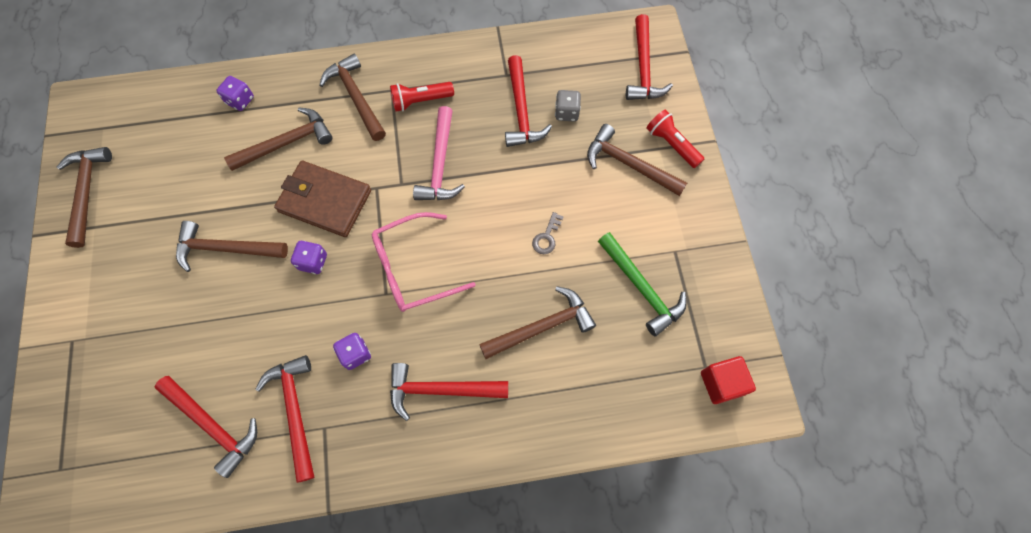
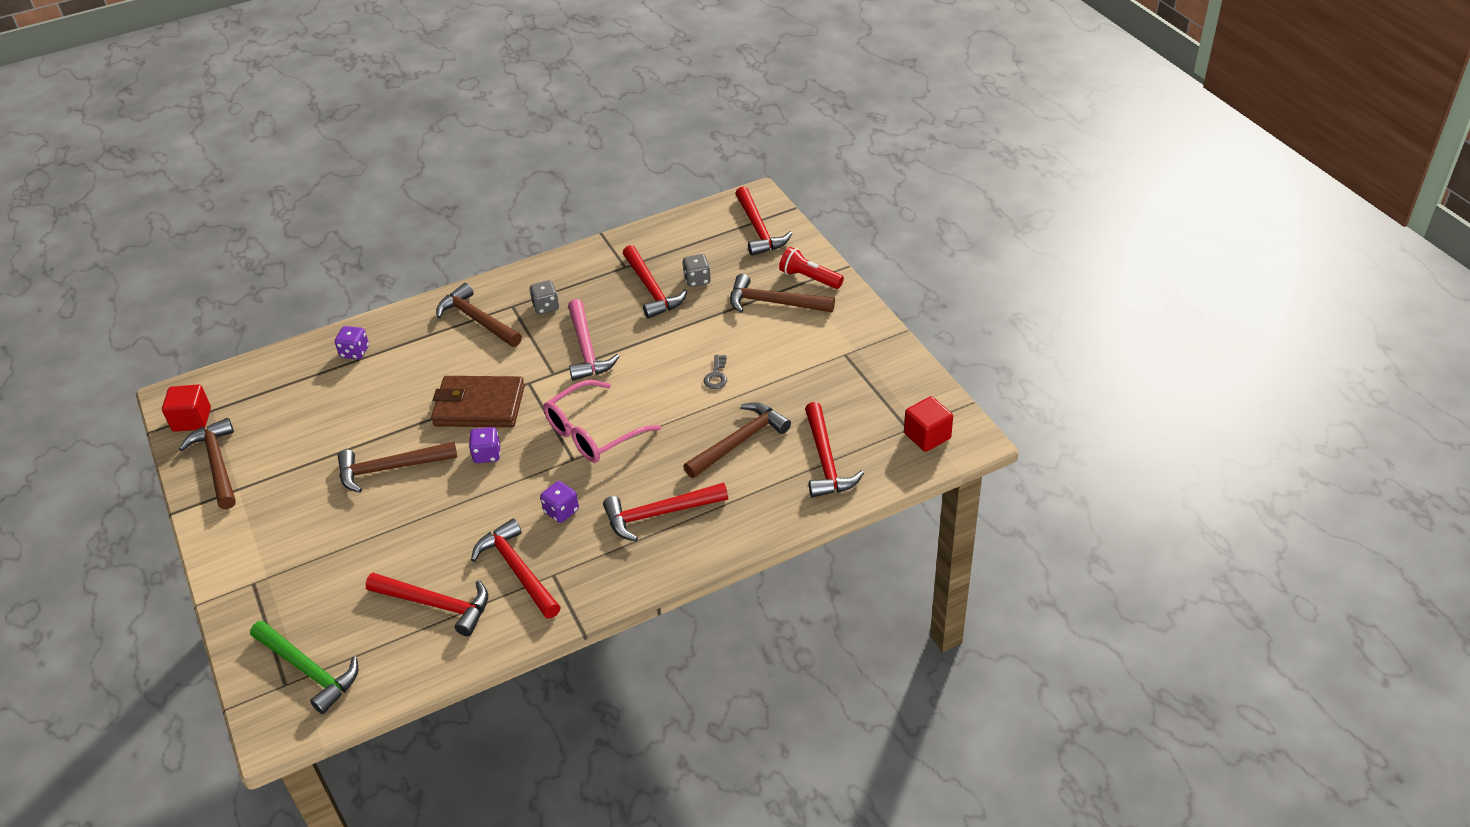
camera: 15 degrees left, 25 degrees down
(83, 133) = (192, 420): none -> red cube
(287, 143) = (419, 372): brown hammer -> none
(420, 101) = (546, 307): red flashlight -> grey dice
(614, 379) = (825, 460): none -> red hammer
(641, 288) = (824, 389): green hammer -> green hammer (308, 670)

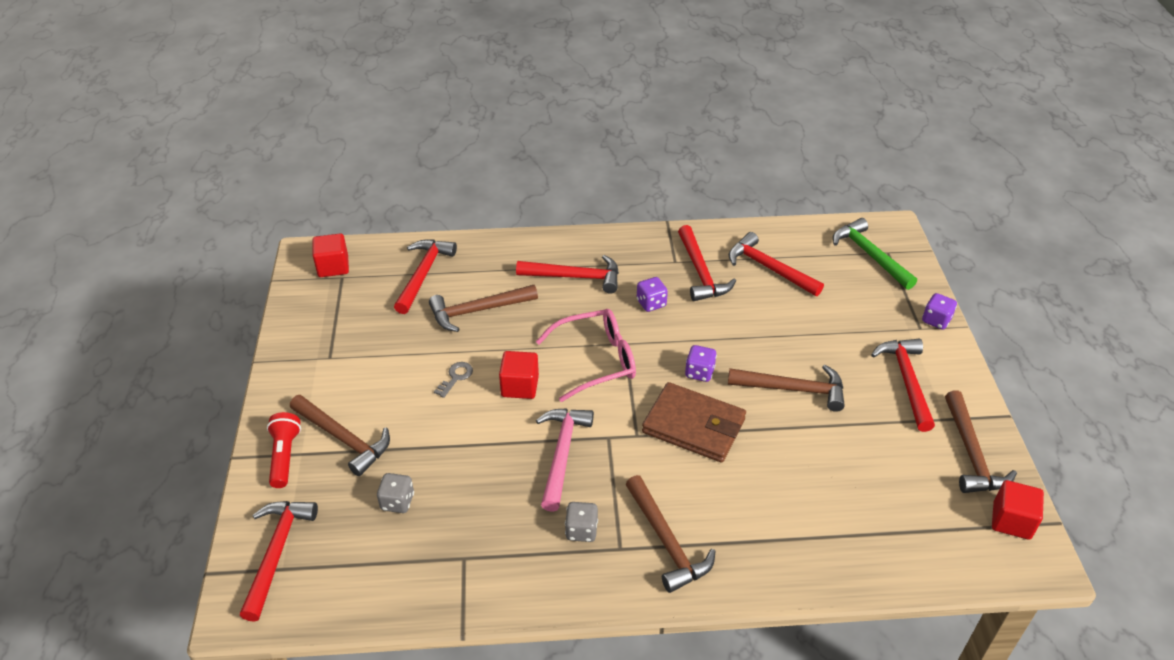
camera: 160 degrees left, 0 degrees up
(355, 352) = (820, 549): purple dice -> purple dice (936, 320)
(651, 289) = (454, 508): red hammer -> red hammer (906, 381)
(653, 387) = (520, 386): none -> red cube
(809, 278) = (284, 456): red flashlight -> red flashlight turned 150 degrees counterclockwise

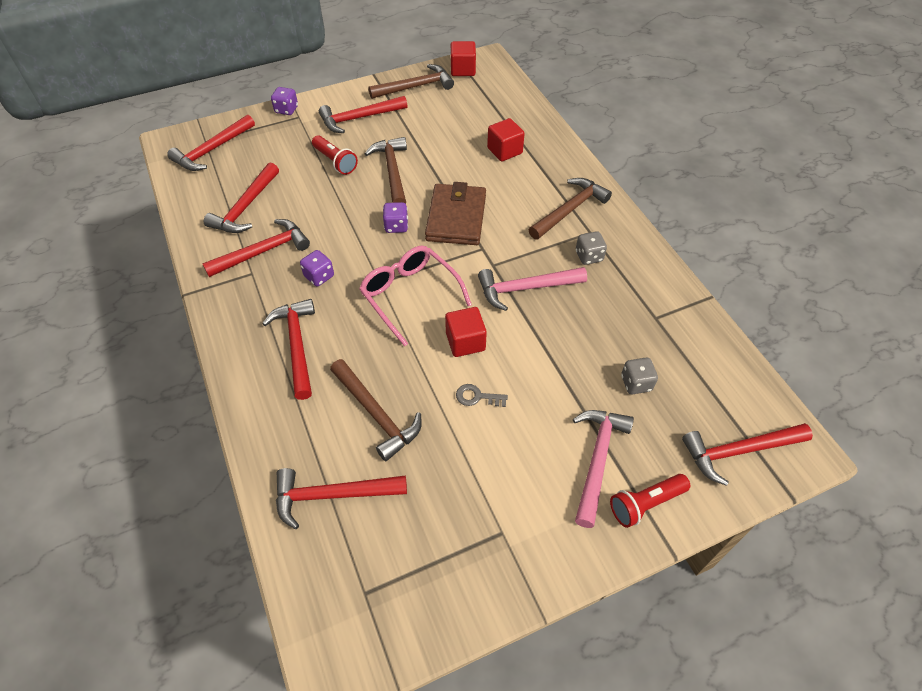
camera: 110 degrees left, 10 degrees up
(333, 267) = (348, 616): red cube -> red cube (504, 151)
(343, 439) = (597, 460): brown hammer -> pink hammer
(825, 345) = (335, 162): none -> red flashlight
(870, 255) = (212, 150): green hammer -> red hammer

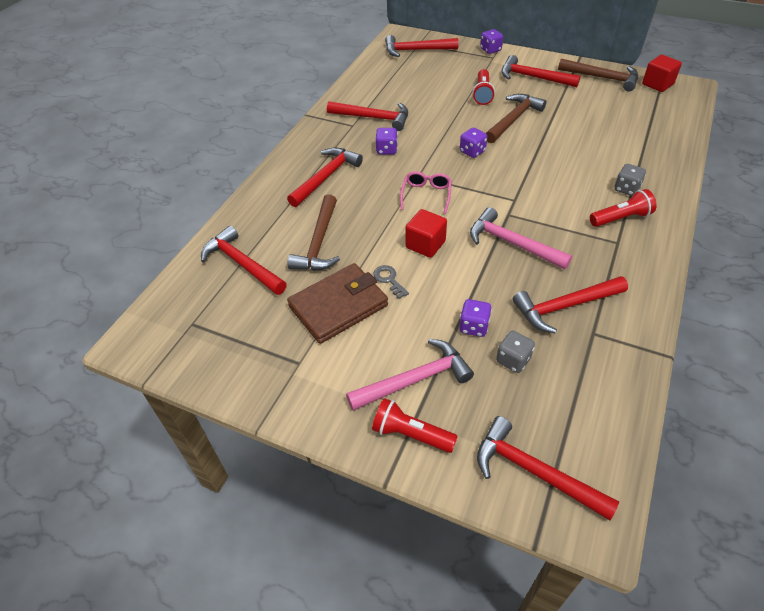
camera: 50 degrees right, 5 degrees down
(245, 207) = (394, 90): red hammer -> red hammer (564, 306)
(410, 295) = (426, 195): pink glasses -> pink glasses, size x0.61
(456, 218) = (521, 171): brown wallet -> brown wallet (338, 306)
(504, 151) = (619, 151): red cube -> none
(570, 210) = (621, 218): brown hammer -> red flashlight
(582, 381) = (473, 326): none -> purple dice
(589, 256) = (593, 257): grey dice -> grey dice (626, 189)

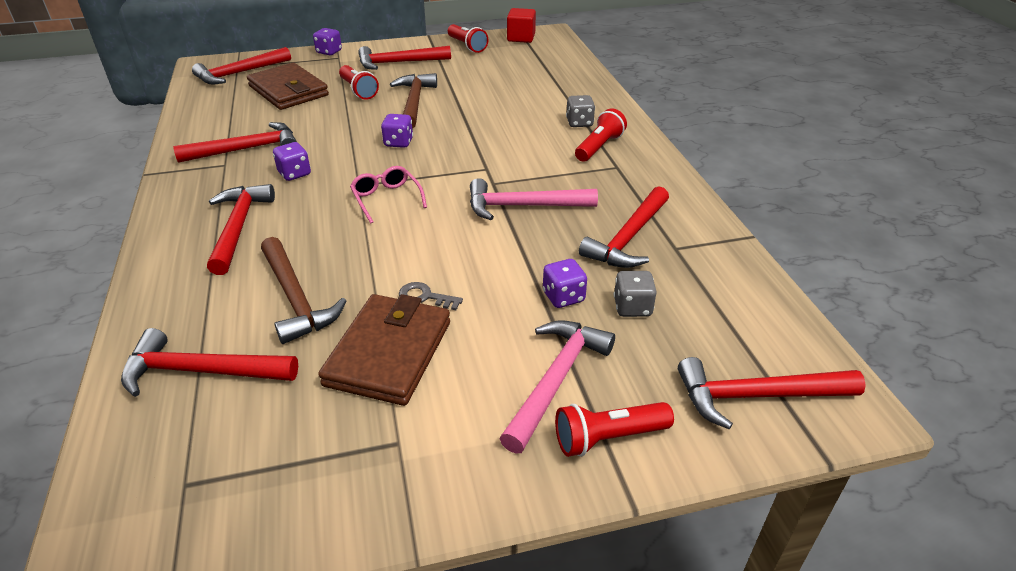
camera: 40 degrees left, 10 degrees down
(425, 244) = (433, 245): red cube -> none
(435, 77) = (288, 91): none -> brown wallet
(602, 78) = (467, 46): brown hammer -> red flashlight

